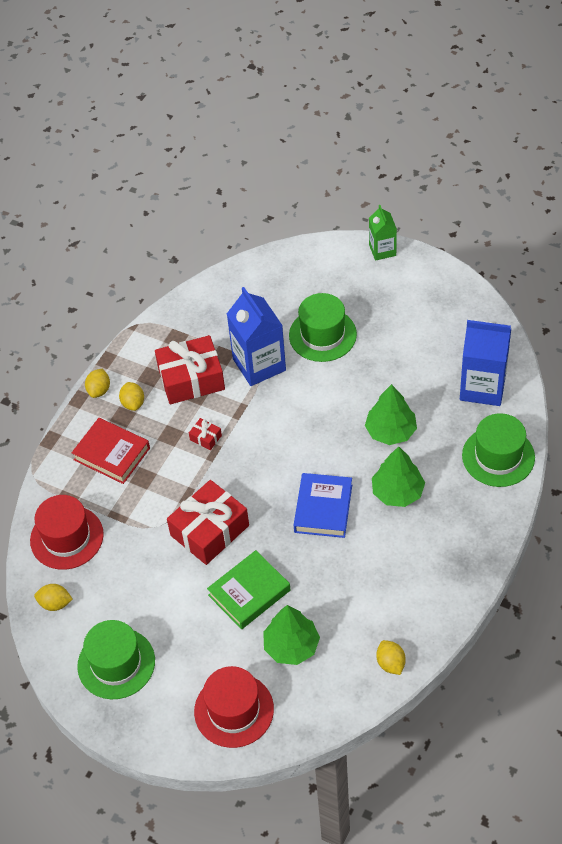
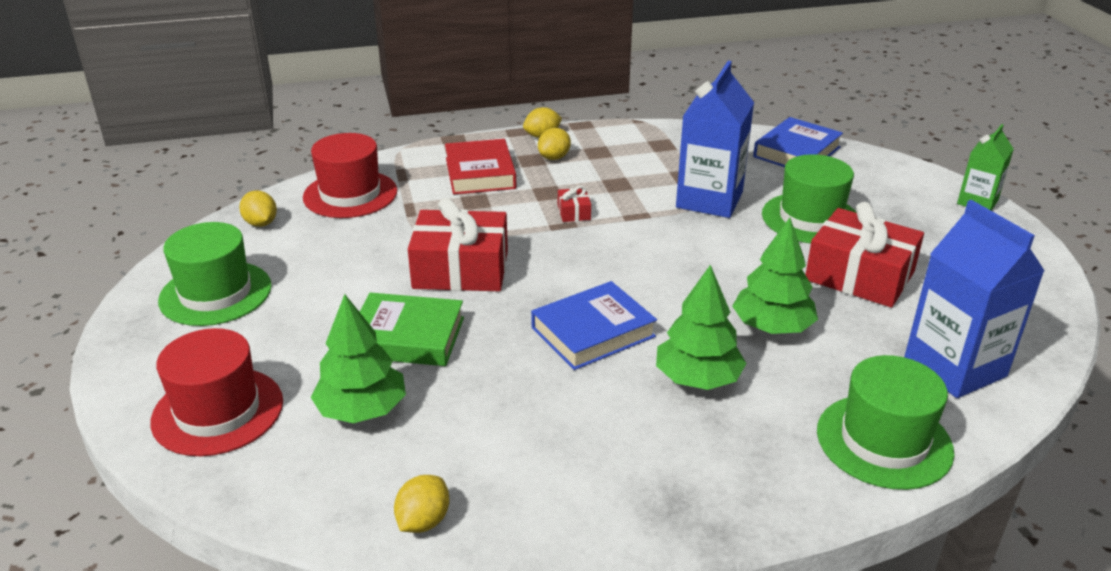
camera: 45 degrees right, 20 degrees down
(191, 379) = (630, 173): red gift -> red gift (859, 276)
(254, 281) = (796, 152): none -> blue book

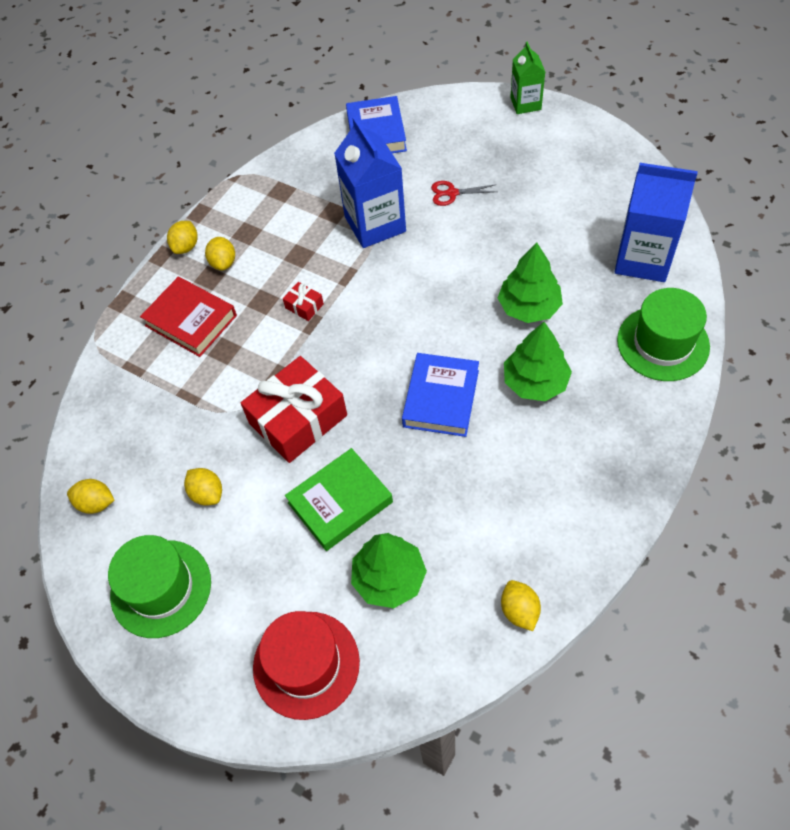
camera: 40 degrees left, 25 degrees up
(331, 266) = (207, 493): none -> yellow lemon
(350, 194) = (123, 419): red hat -> none
(810, 218) = (452, 193): green hat -> red scissors
(859, 276) = (529, 224): red gift -> none

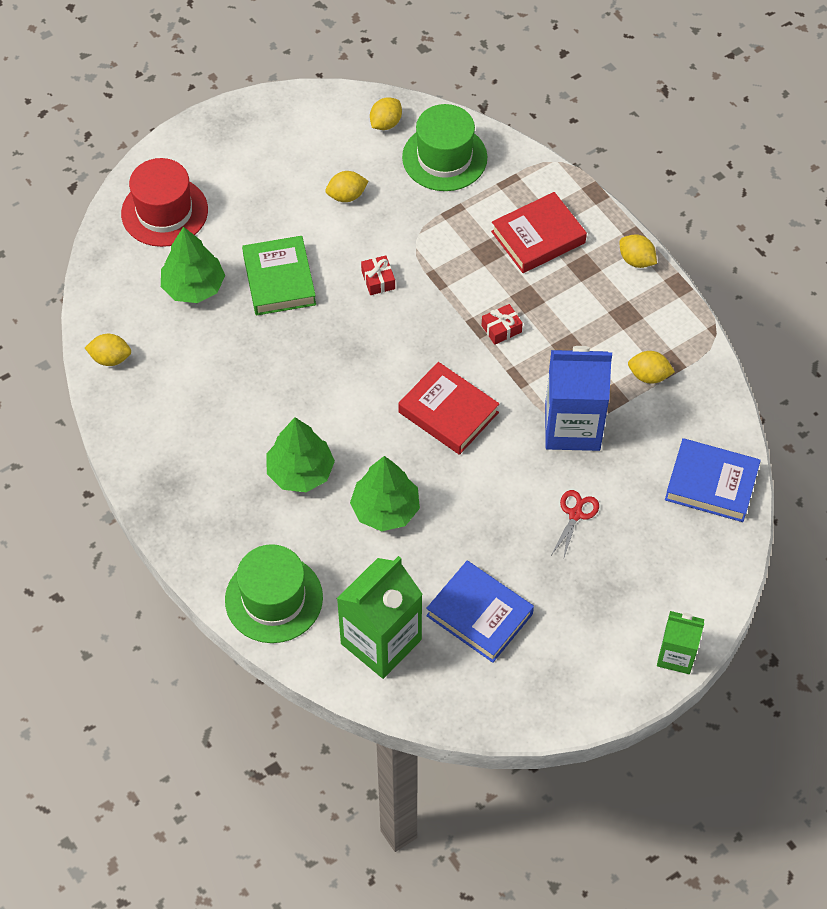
camera: 110 degrees right, 0 degrees up
(161, 588) = (284, 144): green hat -> green hat (444, 157)
(223, 263) = (596, 283): yellow lemon -> yellow lemon (649, 376)
(298, 419) = (378, 280): red gift -> red gift, size x0.42
(410, 306) = (448, 412): none -> red book
(441, 398) = (331, 392): blue book -> blue book (479, 614)
(643, 259) = (381, 641): blue carton -> green carton

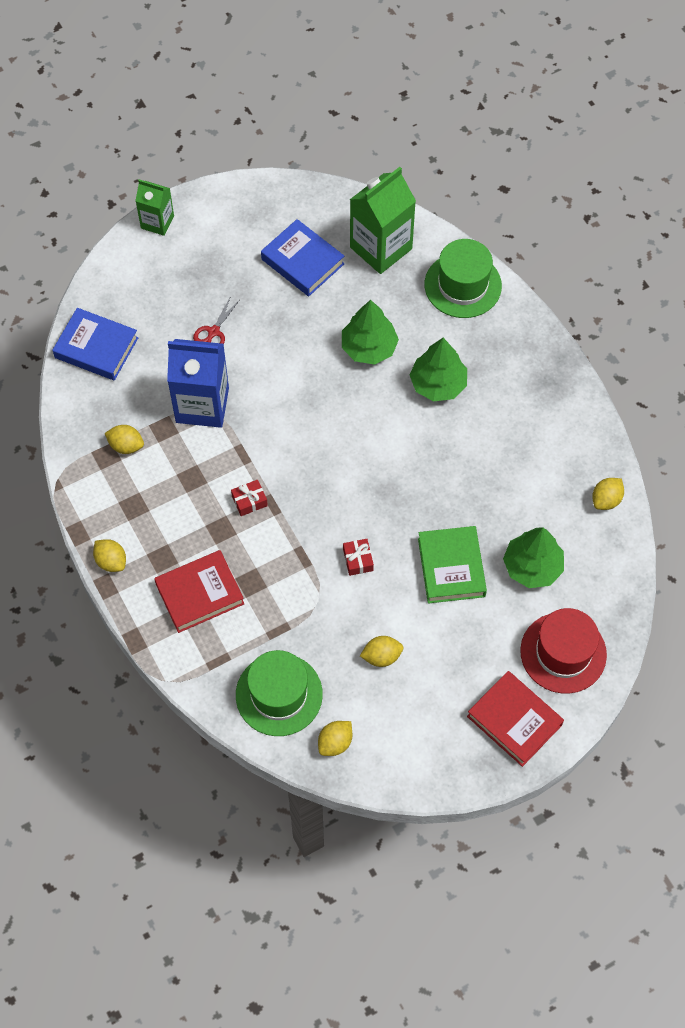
camera: 175 degrees left, 5 degrees up
(110, 358) = (606, 500): yellow lemon -> yellow lemon turned 60 degrees counterclockwise
(448, 412) = (307, 426): red book -> red book (514, 720)

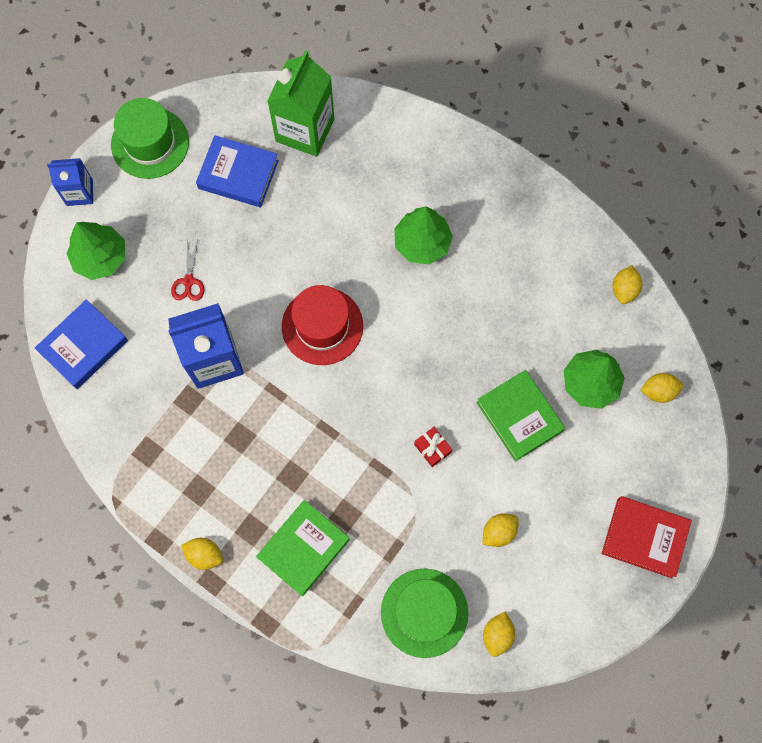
camera: 25 degrees left, 10 degrees up
(96, 348) = (84, 346): blue book -> blue book turned 45 degrees counterclockwise
(126, 446) = (161, 433): yellow lemon -> yellow lemon (658, 391)
(157, 222) = (79, 192): green carton -> blue carton
(199, 594) = (303, 548): red book -> green book
(249, 501) = (305, 435): red gift -> none
(369, 347) = (341, 234): green tree -> green tree (100, 257)
(463, 285) = (398, 135): green hat -> green hat (150, 143)
(563, 653) = (656, 453): red hat -> red hat (322, 326)

